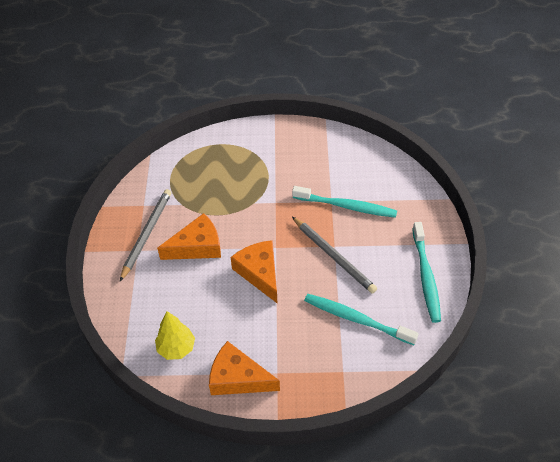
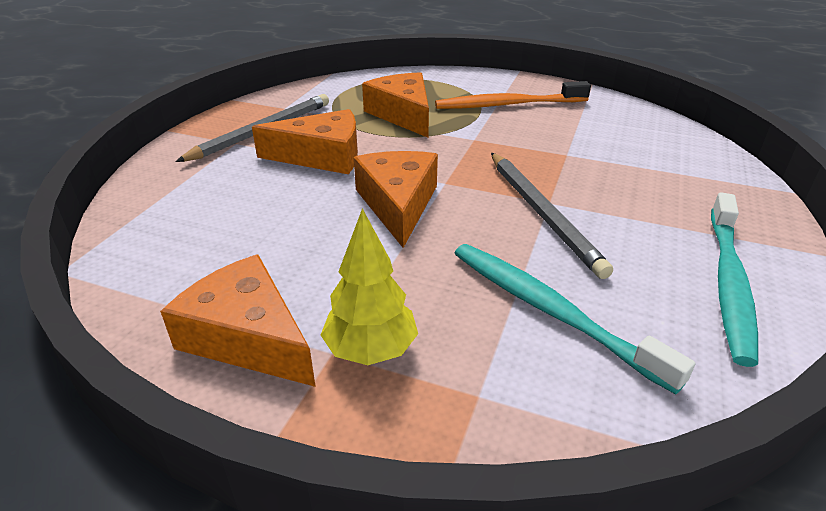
camera: 20 degrees right, 15 degrees down
(176, 348) = (181, 261): yellow tree -> yellow tree (371, 350)
(223, 190) = (403, 114): none -> orange cheese
(282, 160) = (508, 105): none -> orange toothbrush
(346, 206) = (591, 164): turquoise toothbrush -> none

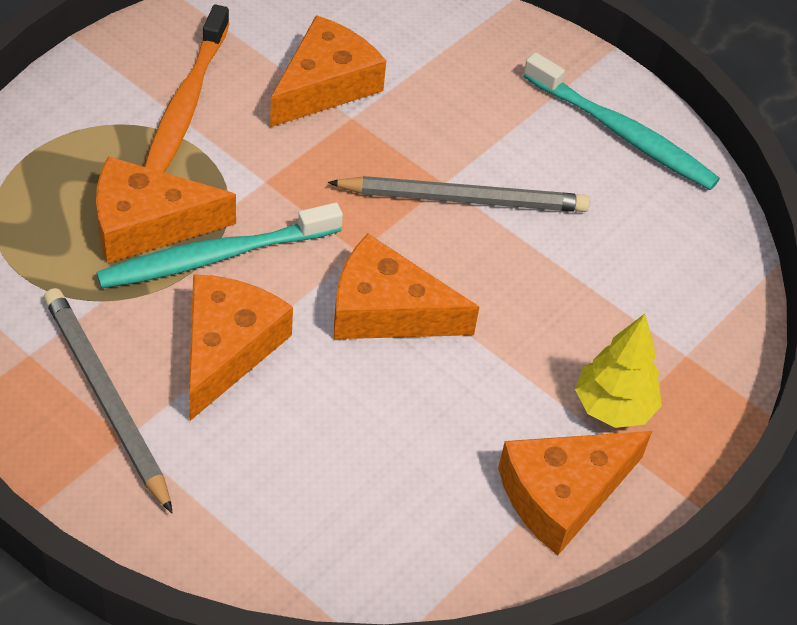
camera: 75 degrees left, 15 degrees up
(550, 311) = (611, 266): turquoise toothbrush -> turquoise toothbrush (215, 257)
(583, 139) = (325, 85): none -> orange cheese

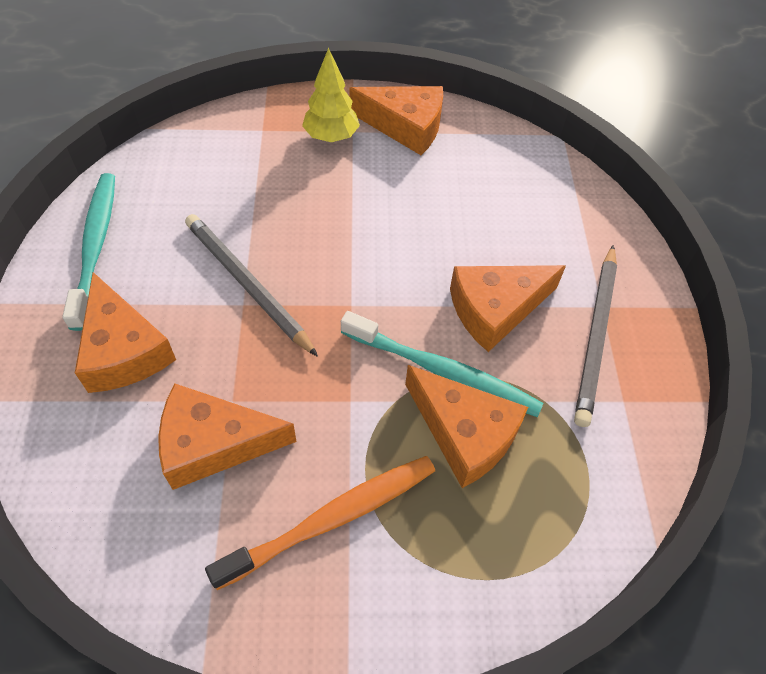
camera: 130 degrees left, 5 degrees up
(387, 310) = (379, 260): orange cheese -> orange cheese (123, 350)

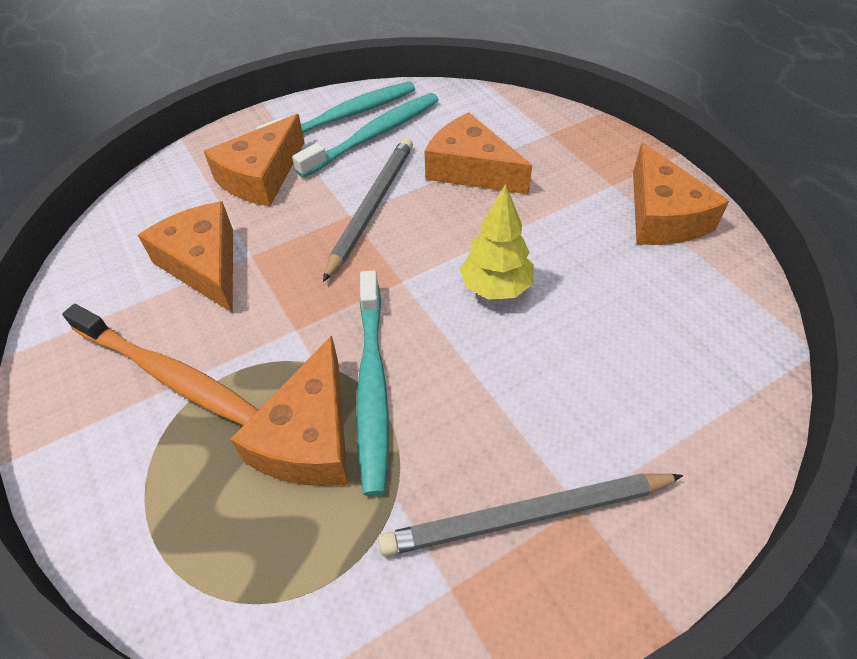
camera: 65 degrees right, 5 degrees down
(148, 238) = (374, 135): none -> turquoise toothbrush
(331, 137) = (588, 175): yellow tree -> yellow tree (496, 288)
(495, 309) = (486, 396): orange cheese -> orange cheese (471, 169)

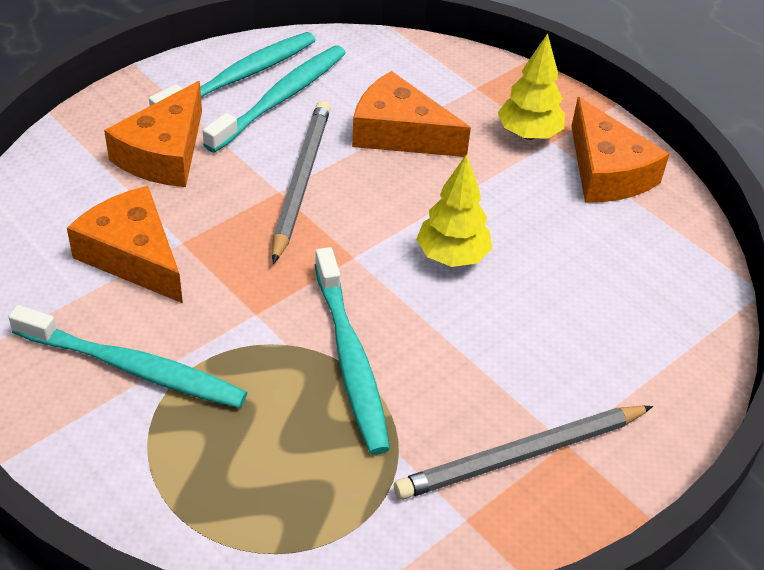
camera: 15 degrees left, 5 degrees down
(167, 373) = (134, 368): orange toothbrush -> turquoise toothbrush
(309, 436) = (300, 411): orange cheese -> none
(591, 177) = (528, 134): none -> yellow tree

